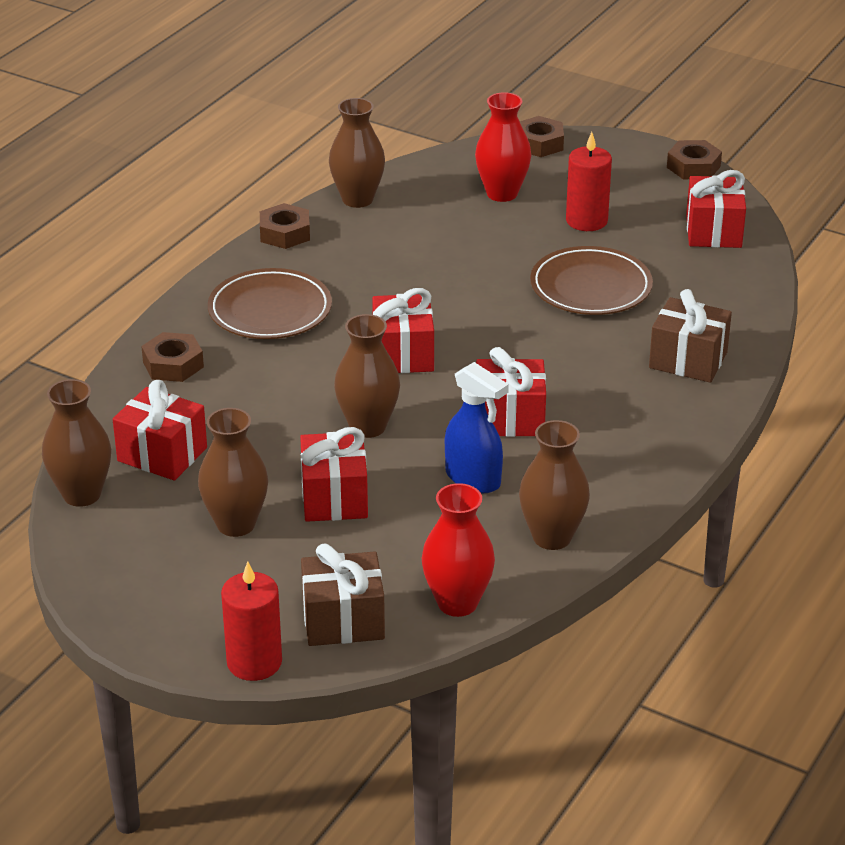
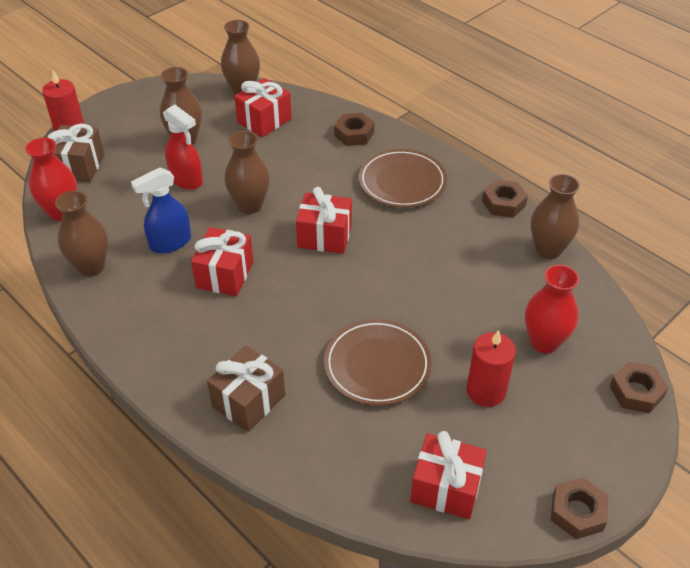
camera: 105 degrees right, 10 degrees up
(334, 497) = (186, 180): red gift -> red spray bottle

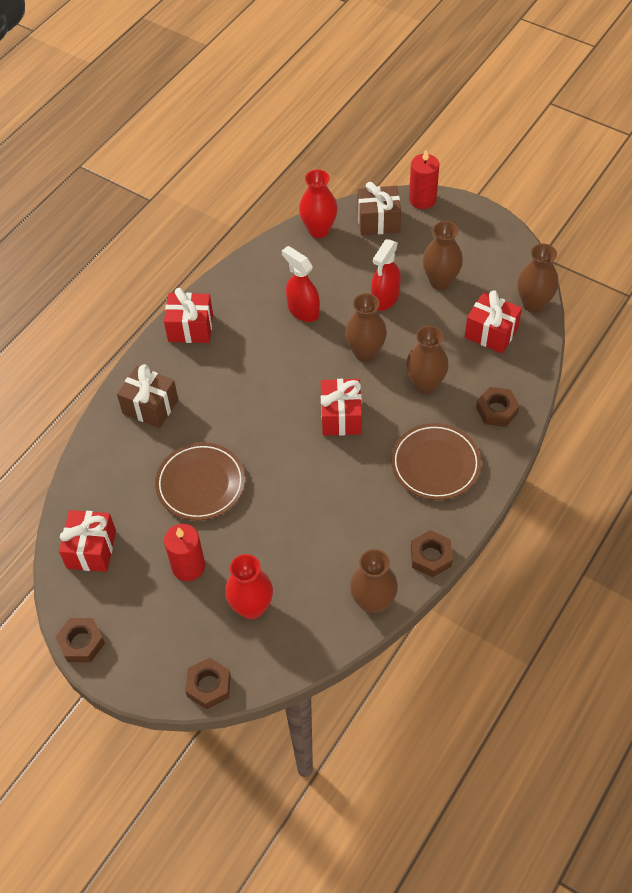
camera: 80 degrees right, 10 degrees up
(91, 267) = (263, 269): brown vase -> brown vase (425, 384)
(170, 243) = (303, 310): blue spray bottle -> red spray bottle
(225, 275) = (276, 357): red gift -> red gift (190, 328)

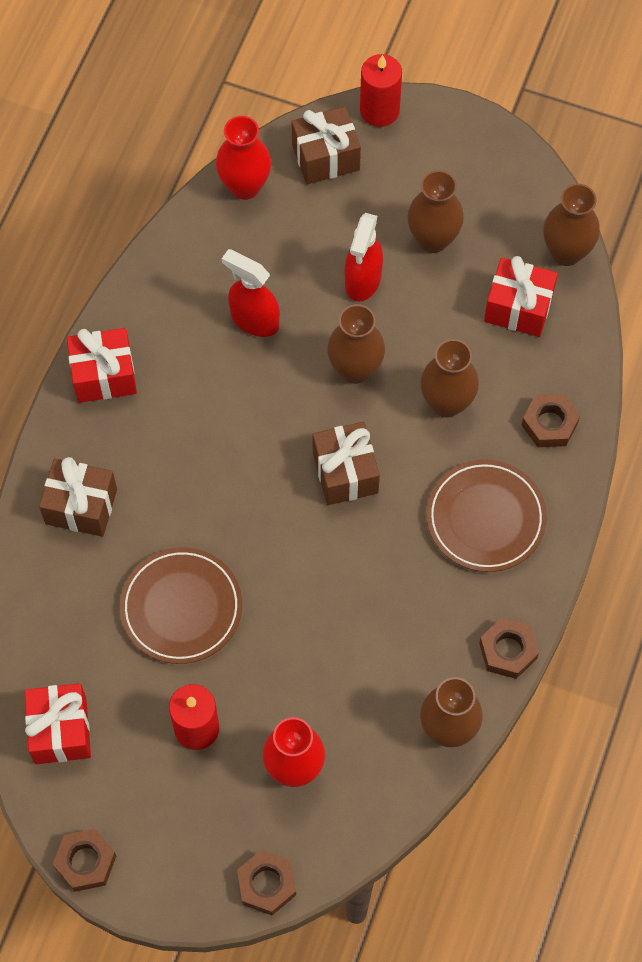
camera: 15 degrees left, 10 degrees up
(341, 417) = (345, 472): red gift -> brown gift

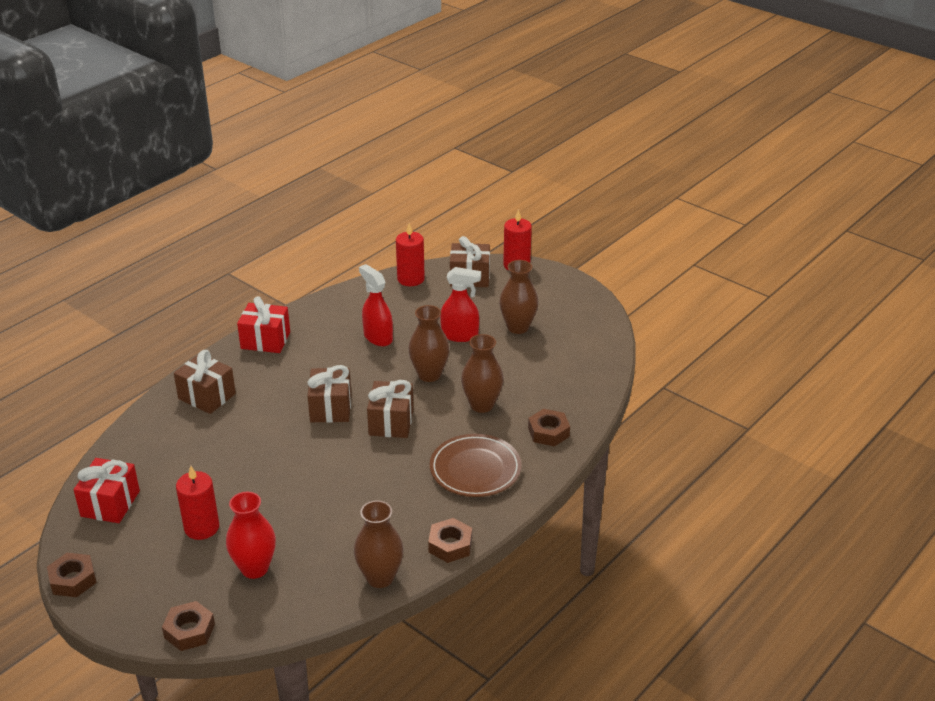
camera: 20 degrees right, 30 degrees down
(181, 608) = (236, 462): brown plate -> none
(245, 186) = (410, 279): red vase -> red candle
(255, 473) = (331, 408): none -> brown gift
(363, 280) = (460, 335): red spray bottle -> red spray bottle turned 120 degrees counterclockwise
(518, 308) = (558, 371): red gift -> none
(566, 252) = (605, 352): brown vase -> none

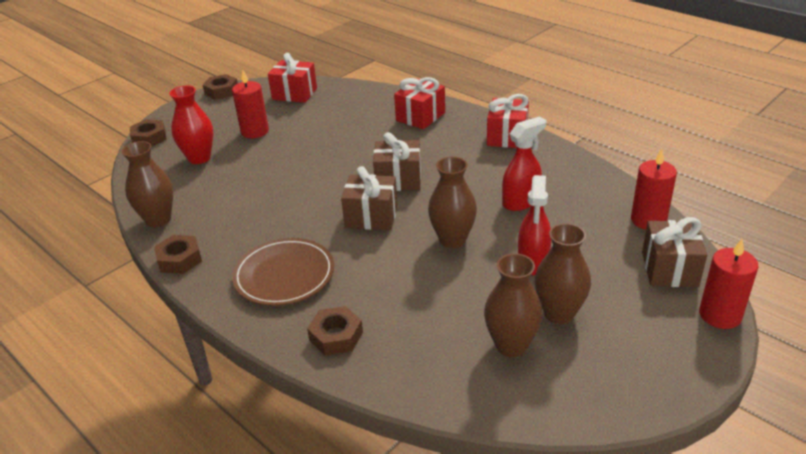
camera: 95 degrees right, 0 degrees up
(207, 396) = (420, 117): brown gift -> red gift
(482, 405) = (394, 280): brown vase -> brown vase (511, 345)

